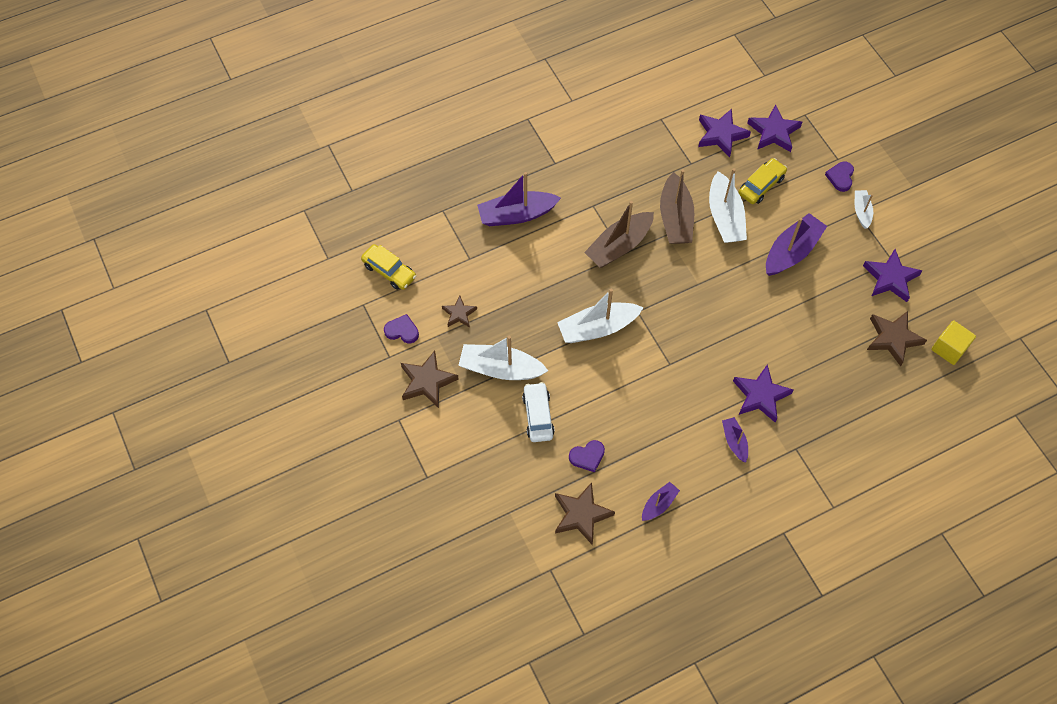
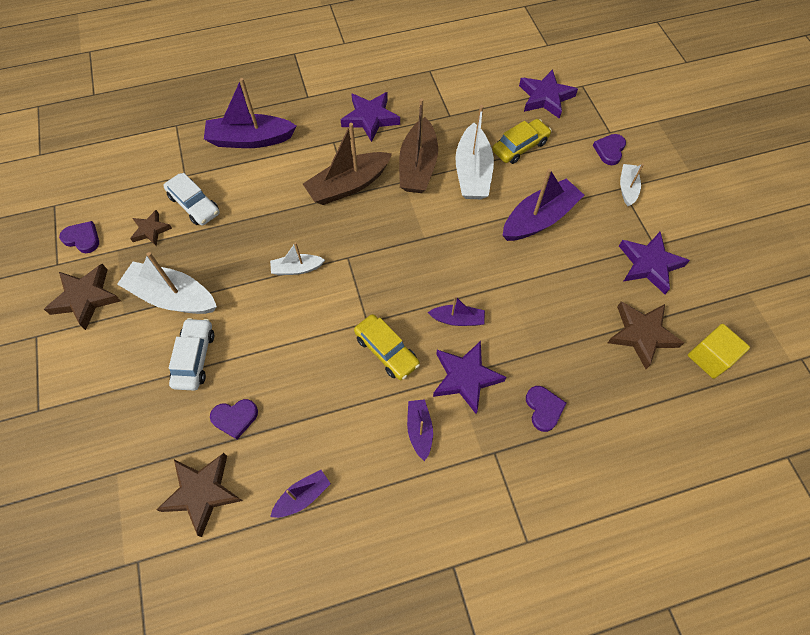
camera: 10 degrees right, 0 degrees up
(389, 271) = (96, 176): yellow car -> yellow car (386, 351)
(488, 285) = (194, 205): none -> white car
(597, 328) = (297, 269): white boat -> white boat, size x0.54
(721, 135) = (488, 93): purple star -> purple star (370, 118)
(743, 350) = (457, 319): none -> purple boat
(826, 409) = (543, 409): none -> purple heart

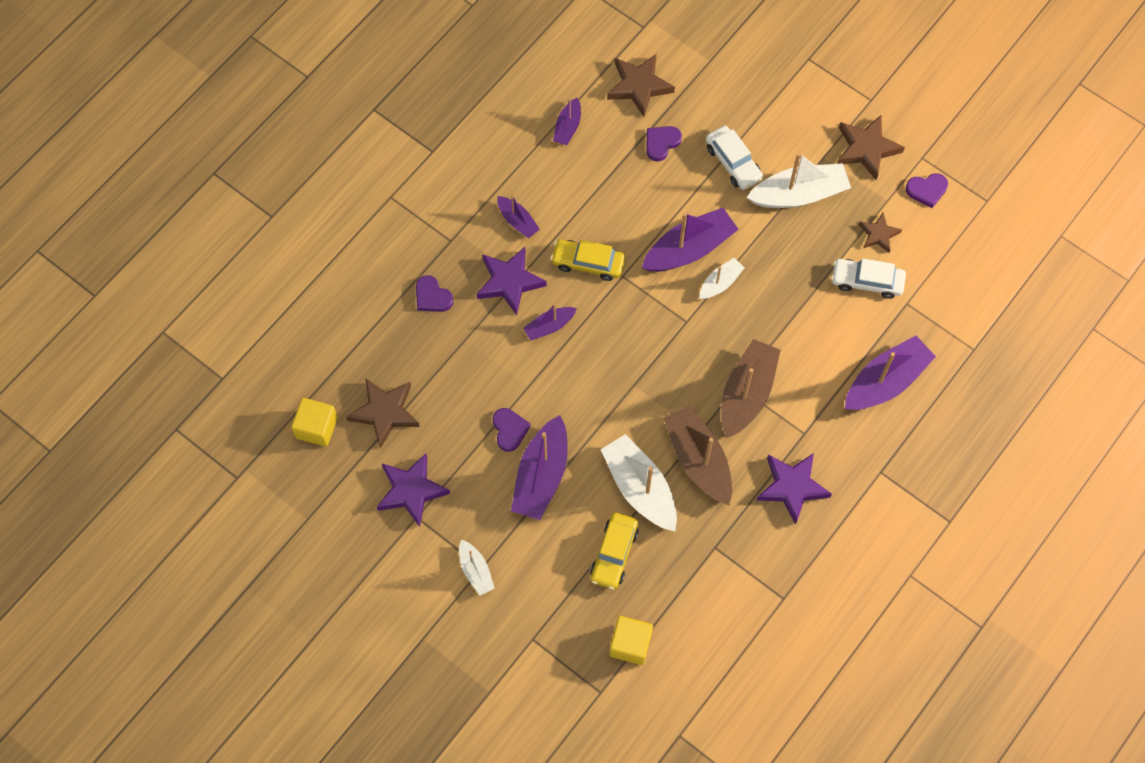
camera: 145 degrees right, 5 degrees up
(296, 309) = (689, 249): none -> purple boat
(545, 97) = (630, 644): purple star -> yellow cube
(609, 150) = (519, 611): purple heart -> purple heart (509, 430)

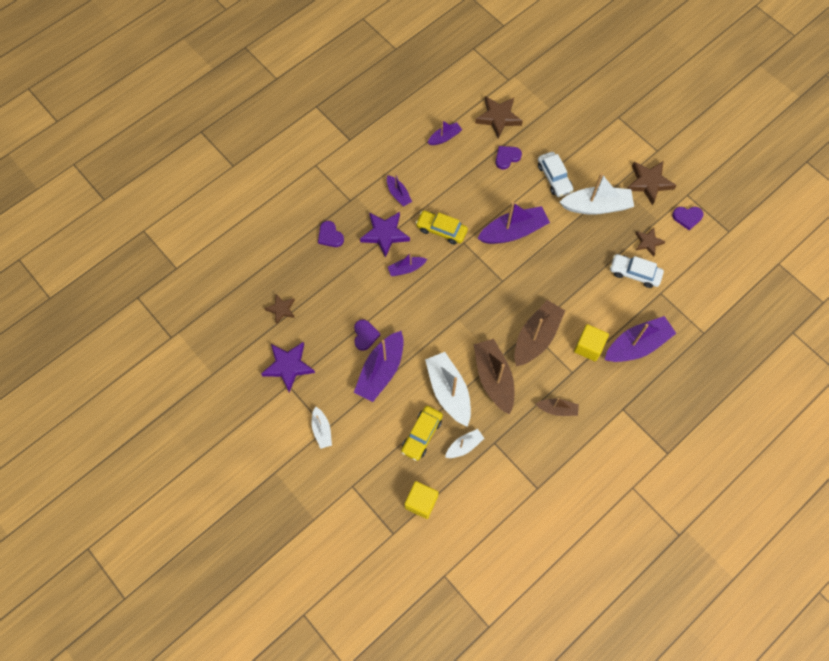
camera: 10 degrees right, 0 degrees up
(317, 428) = (233, 312): yellow cube -> yellow cube (588, 347)
(385, 412) = (281, 309): brown star -> brown star, size x0.61
(567, 127) = (444, 137): purple boat -> purple boat turned 150 degrees counterclockwise
(720, 283) = (531, 258): white boat -> white boat (464, 446)
(792, 487) = (557, 409): purple star -> brown boat

